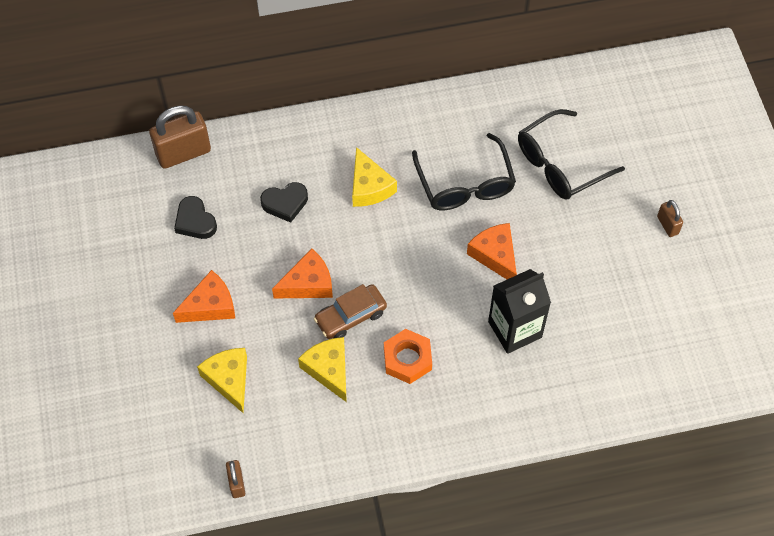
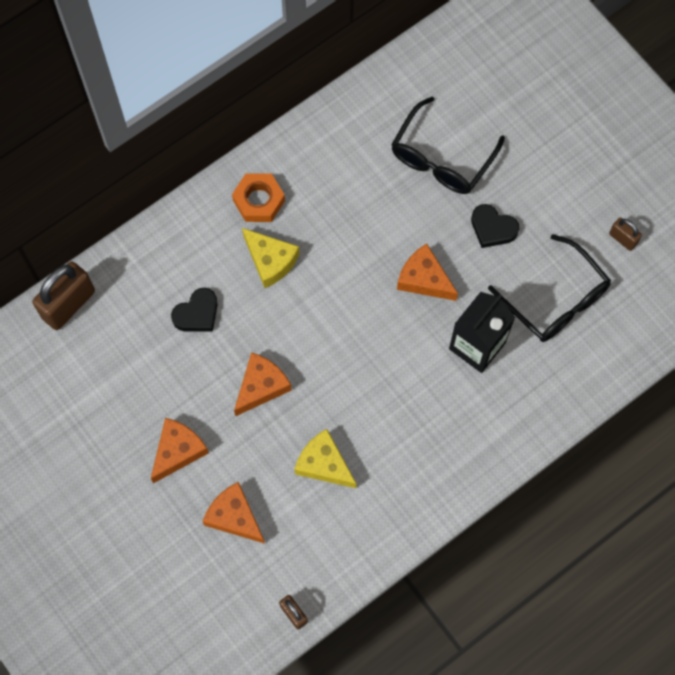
camera: 25 degrees left, 10 degrees up
(195, 221) = (118, 371): black heart -> black heart (492, 228)
(229, 379) = (234, 516): yellow cheese -> orange cheese
(350, 316) = (318, 401): brown car -> none
(407, 359) = (392, 420): orange nut -> orange nut (259, 200)
(465, 184) = (361, 218): black glasses -> black glasses (556, 300)
(667, 225) = (569, 178): brown padlock -> brown padlock (622, 239)

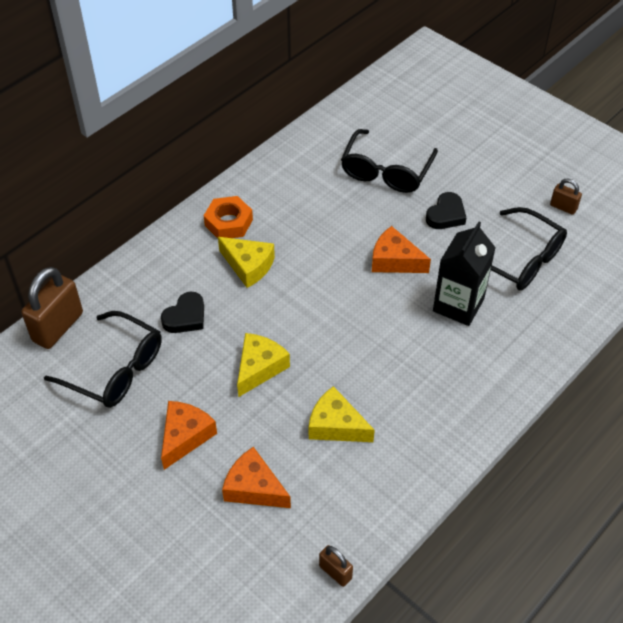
camera: 10 degrees left, 20 degrees down
(120, 364) = (115, 370): none -> black glasses
(261, 386) = (259, 368): orange cheese -> yellow cheese
(492, 228) = (446, 215): black heart -> black heart turned 75 degrees counterclockwise

